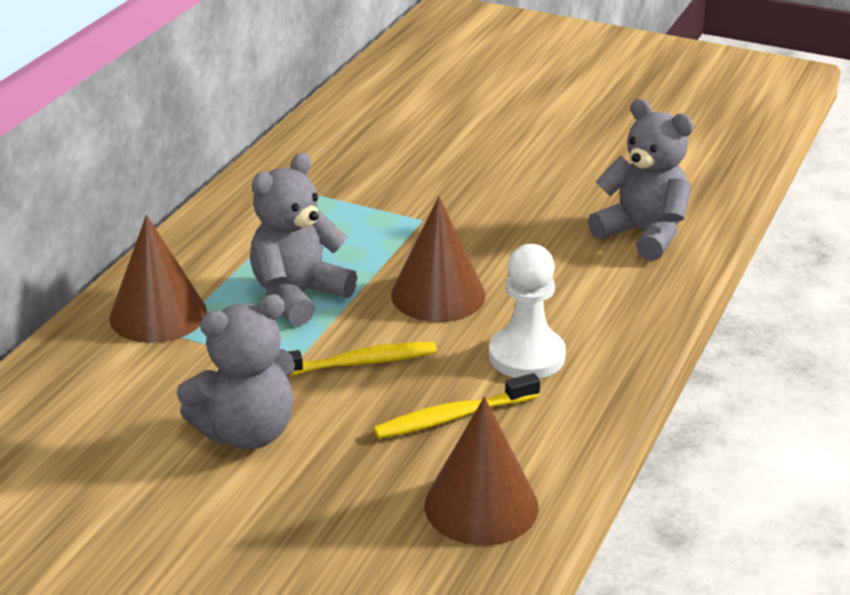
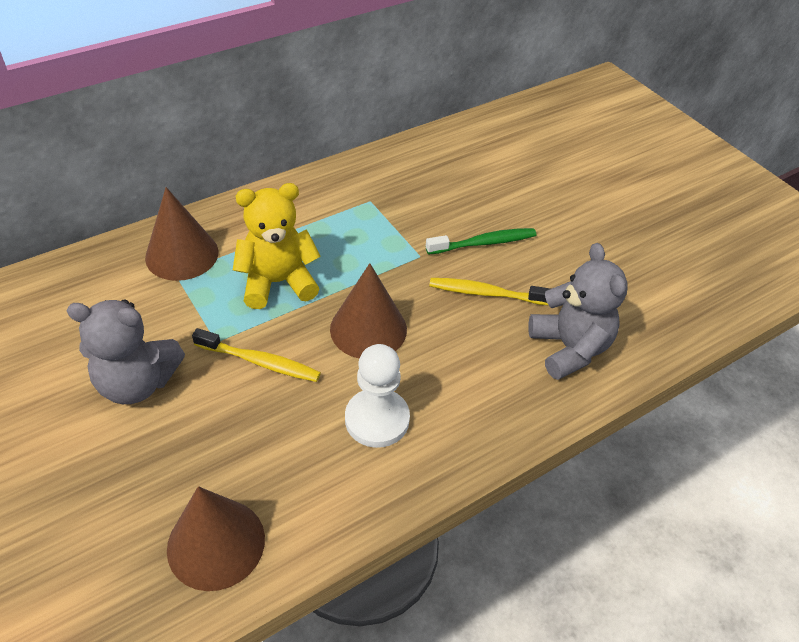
camera: 30 degrees right, 15 degrees up
(298, 296) = (278, 282): grey teddy bear -> yellow teddy bear
(453, 417) = (275, 447): yellow toothbrush -> yellow toothbrush (486, 293)
(475, 186) = (484, 243): none -> green toothbrush

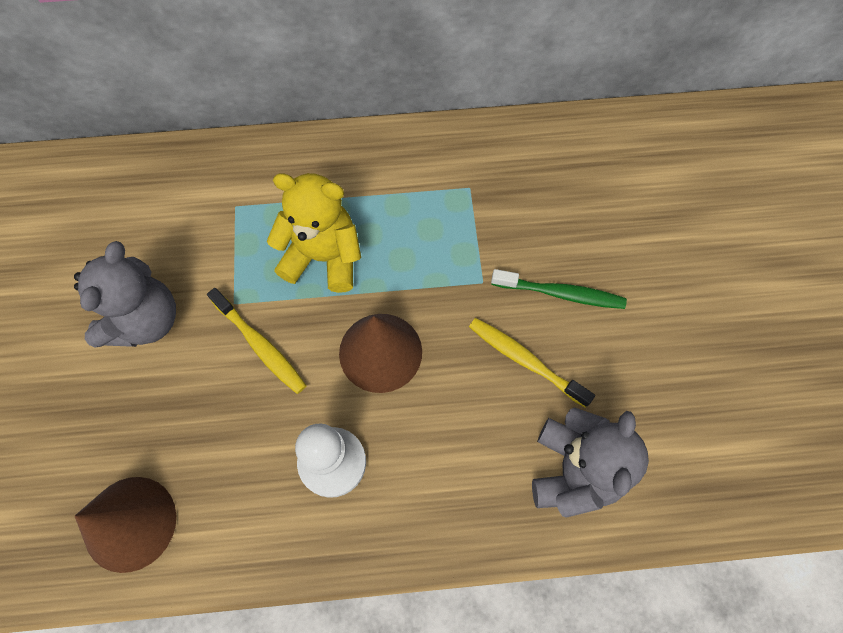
camera: 30 degrees right, 20 degrees up
(137, 383) = (145, 320): grey teddy bear -> grey teddy bear turned 105 degrees counterclockwise
(182, 254) = (251, 185): brown cone -> none

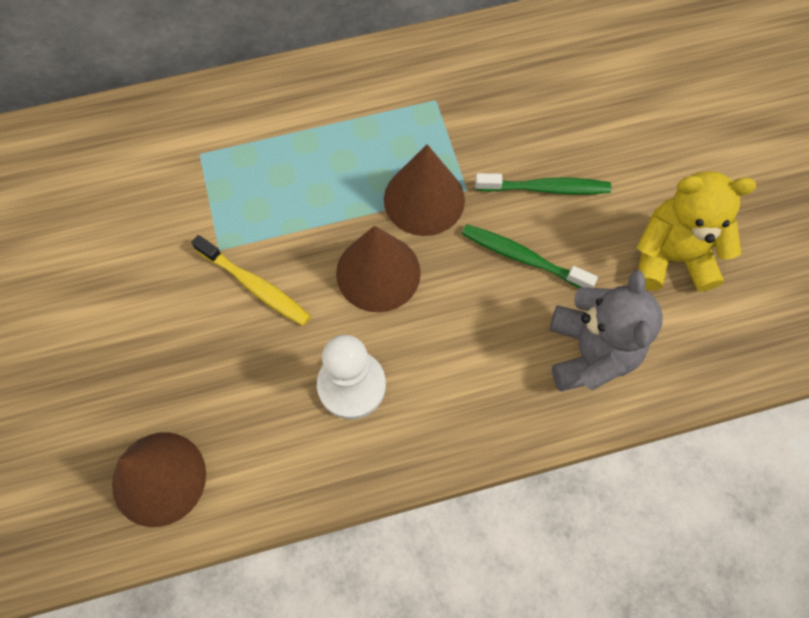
camera: 10 degrees left, 0 degrees up
(145, 320) = (130, 280): grey teddy bear -> none
(323, 257) = (301, 190): yellow teddy bear -> yellow teddy bear (671, 257)
(439, 285) = (424, 199): none -> brown cone
(525, 360) = (523, 257): yellow toothbrush -> green toothbrush

